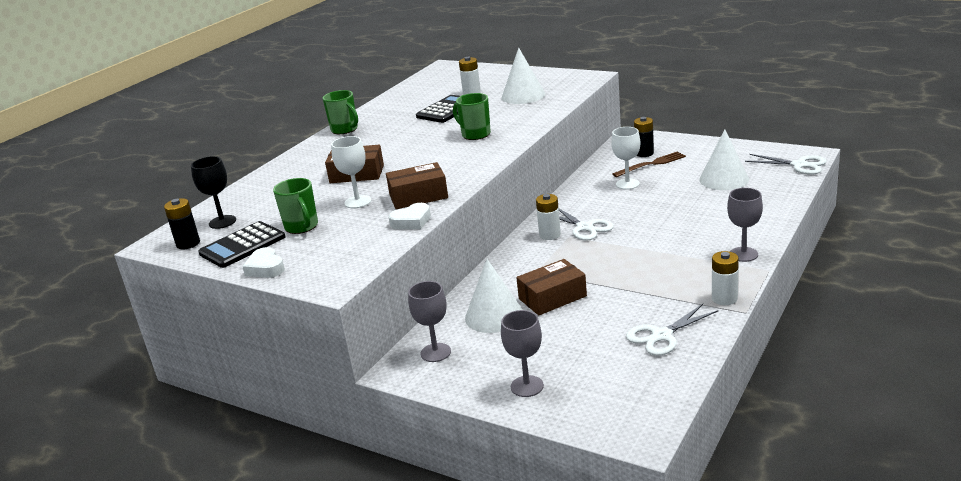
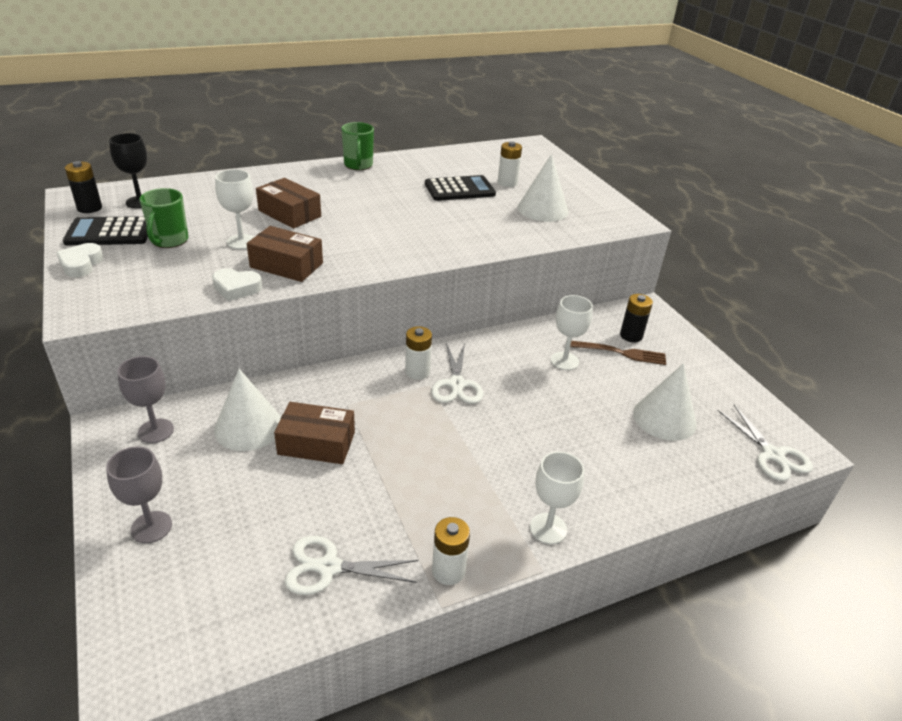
camera: 30 degrees right, 10 degrees up
(475, 134) = (436, 228): green mug -> none
(743, 254) = (548, 528): grey goblet -> white goblet

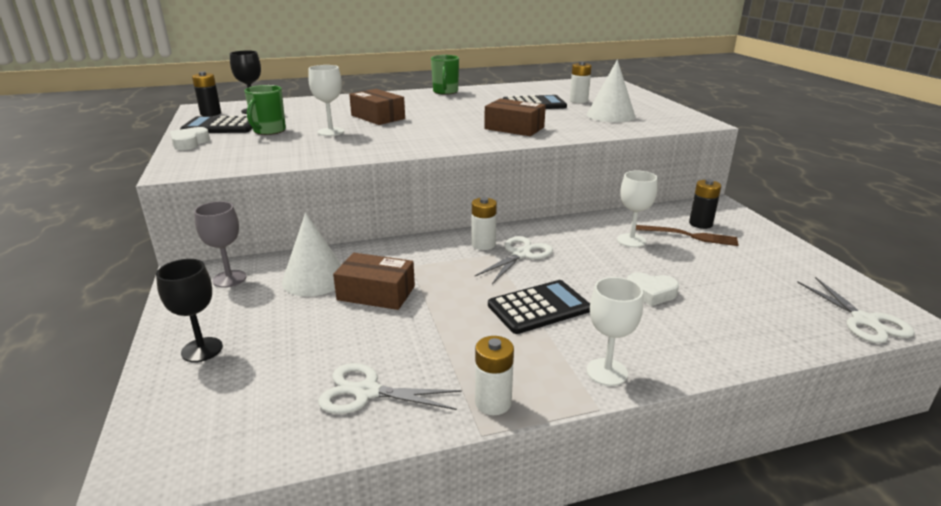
camera: 10 degrees right, 10 degrees down
(151, 527) = (202, 350): grey goblet -> black goblet
(236, 288) = (317, 157): white heart -> white heart (651, 293)
(286, 265) = (366, 145): brown box -> brown box (514, 128)
(456, 384) = (520, 254): white scissors -> white scissors turned 150 degrees counterclockwise
(480, 454) = (539, 307): none -> black calculator
(664, 418) = (738, 286): white cone -> none

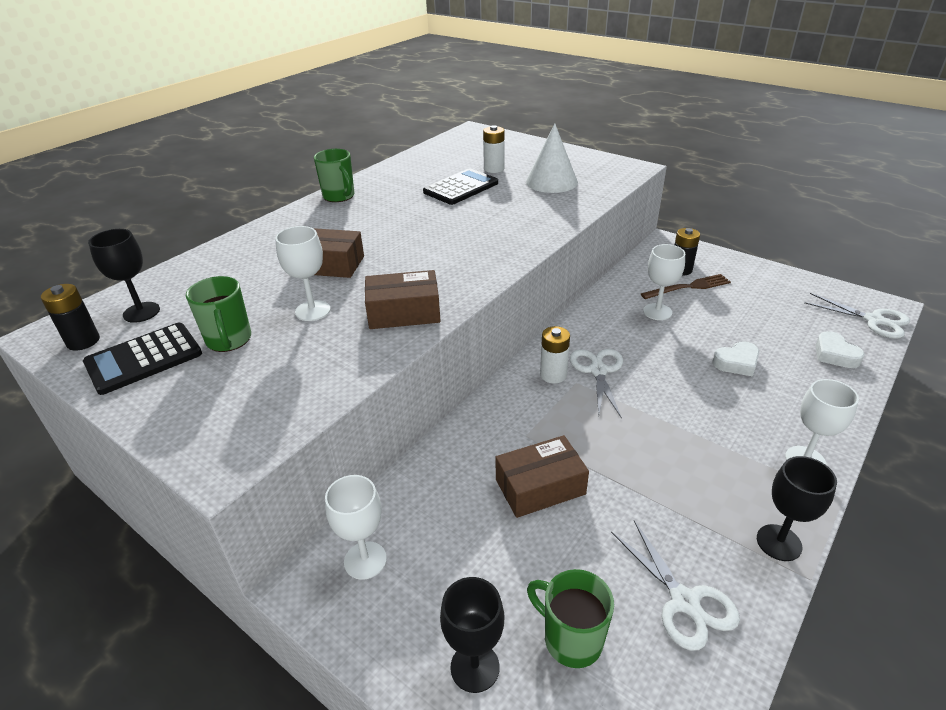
camera: 35 degrees left, 10 degrees up
(189, 143) = (151, 408): white heart -> white heart (834, 354)
(229, 279) = (365, 560): grey goblet -> white goblet
(269, 368) = (571, 639): none -> green mug
(315, 279) = (457, 504): white cone -> none
(367, 392) = (684, 601): white scissors -> white scissors turned 90 degrees counterclockwise
(493, 403) = (779, 542): white battery -> black goblet
(514, 128) = (496, 231): brown box -> brown box (404, 312)
(539, 307) = (685, 423): black calculator -> none

